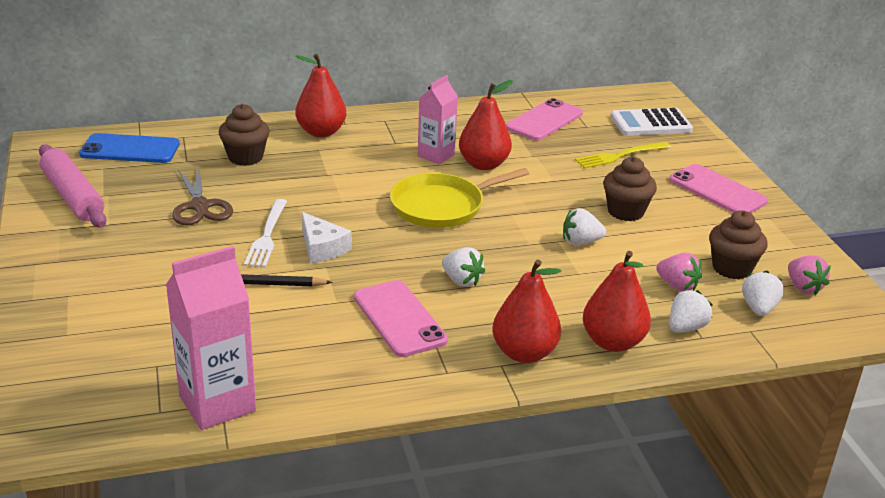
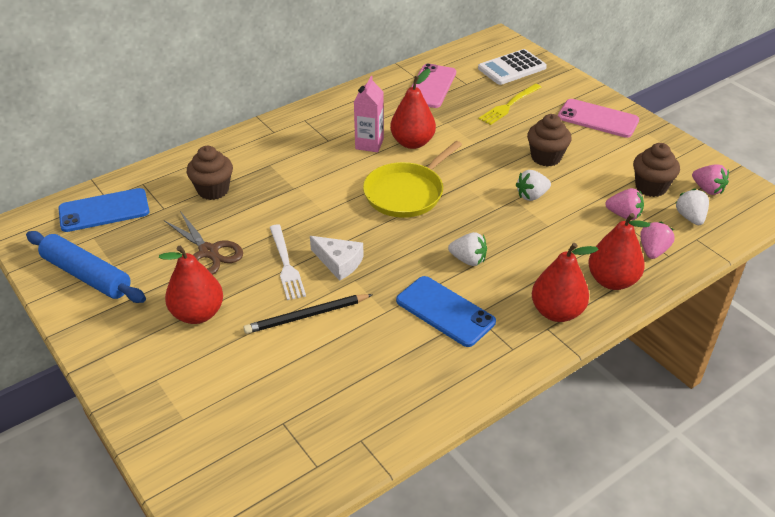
camera: 20 degrees left, 10 degrees up
(73, 196) = (86, 275): pink rolling pin -> blue rolling pin
(217, 403) = (358, 441): pink carton -> none
(321, 132) = (260, 146): red pear -> red pear (197, 314)
(399, 319) = (445, 311): pink phone -> blue phone
(686, 328) = (653, 251): white strawberry -> pink strawberry

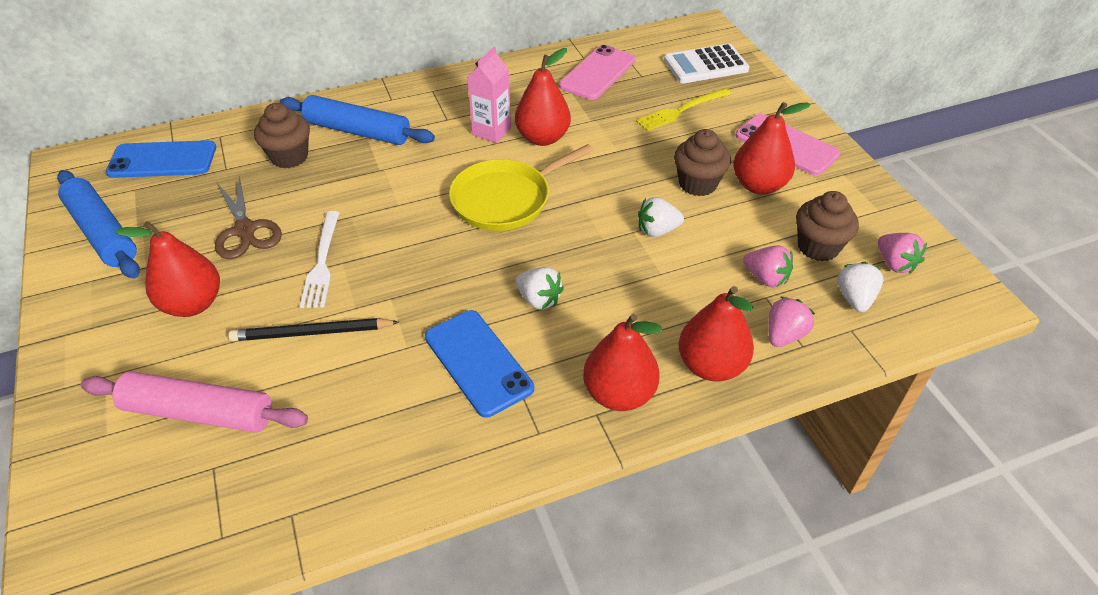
camera: 15 degrees right, 5 degrees up
(249, 388) = (199, 412): none -> pink rolling pin
(259, 161) = (358, 131): none -> blue rolling pin
(339, 262) = (383, 272): white cheese -> none
(590, 151) = (758, 185): none -> red pear

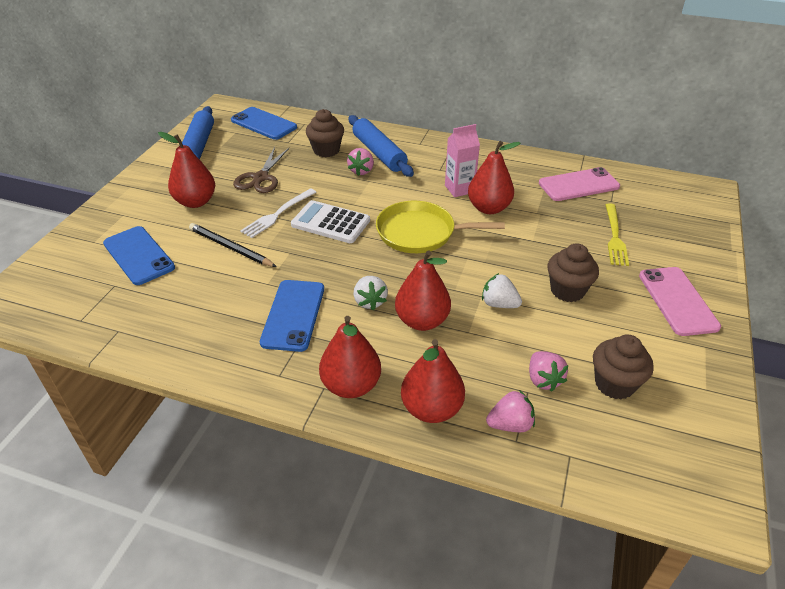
camera: 40 degrees right, 5 degrees down
(199, 412) = (139, 255): pink rolling pin -> blue phone
(681, 110) = (615, 237): yellow fork -> yellow fork turned 90 degrees counterclockwise
(705, 65) = (675, 215): white calculator -> white calculator (330, 223)
(758, 185) = (617, 316): red pear -> red pear (422, 321)
(854, 298) = (601, 436): white strawberry -> none
(894, 264) = (670, 434): pink strawberry -> pink strawberry (361, 171)

